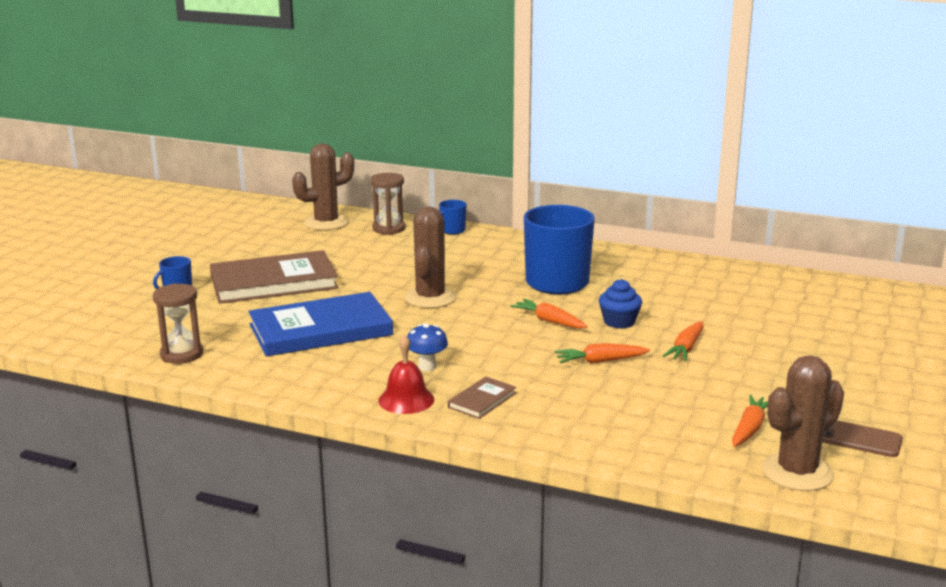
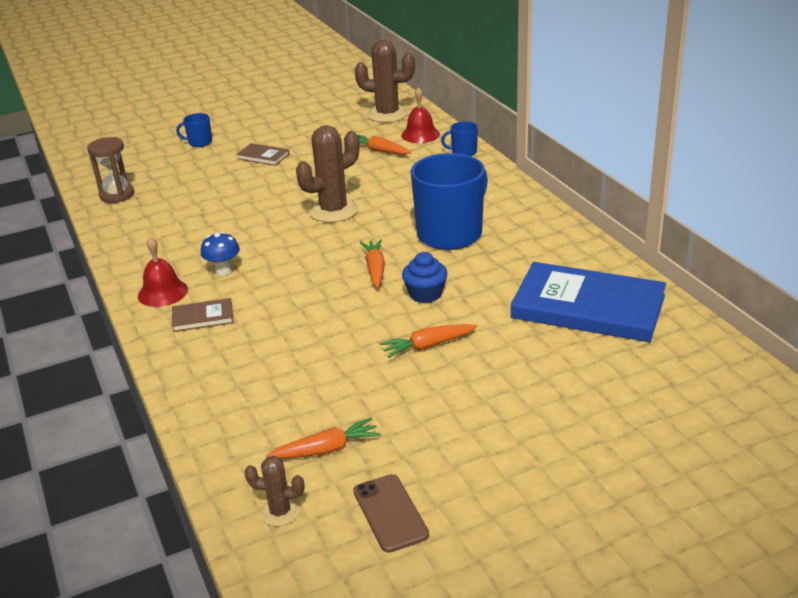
camera: 45 degrees right, 10 degrees up
(273, 282) = (263, 156): brown book -> brown book, size x0.44
(320, 330) = (219, 209): blue book -> blue book (588, 307)
(389, 229) = (420, 134): brown hourglass -> red bell
(600, 361) = (341, 325): orange carrot -> orange carrot (380, 151)
(797, 472) = (280, 512): brown cactus -> brown cactus, size x0.52

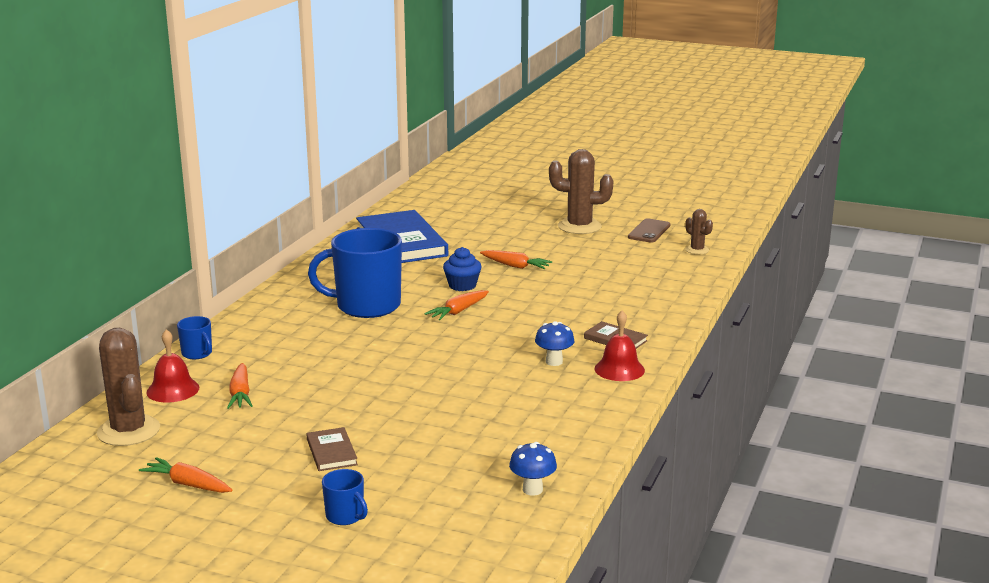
camera: 135 degrees left, 10 degrees down
(117, 195) = (532, 490): brown hourglass -> blue mushroom
(326, 449) = (643, 257): orange carrot -> orange carrot (188, 484)
(333, 211) = (395, 363): brown cactus -> brown cactus (579, 226)

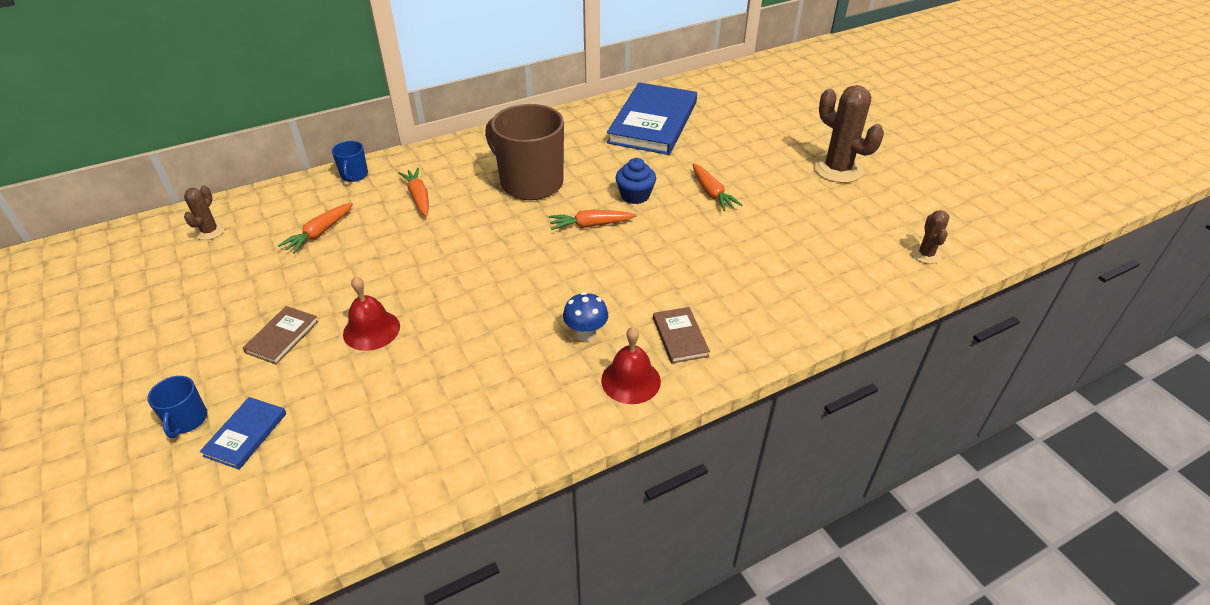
camera: 40 degrees right, 20 degrees up
(128, 431) = (210, 231): brown cactus -> brown cactus, size x0.52
(173, 390) = (289, 204): red bell -> red bell (371, 330)
(188, 484) = (160, 311): orange carrot -> orange carrot (419, 197)
(366, 306) = (530, 183): blue mug -> brown mug
(407, 501) = (246, 434): none -> blue book
(532, 490) = (344, 495): blue mushroom -> none
(649, 231) = (903, 205): brown phone -> none

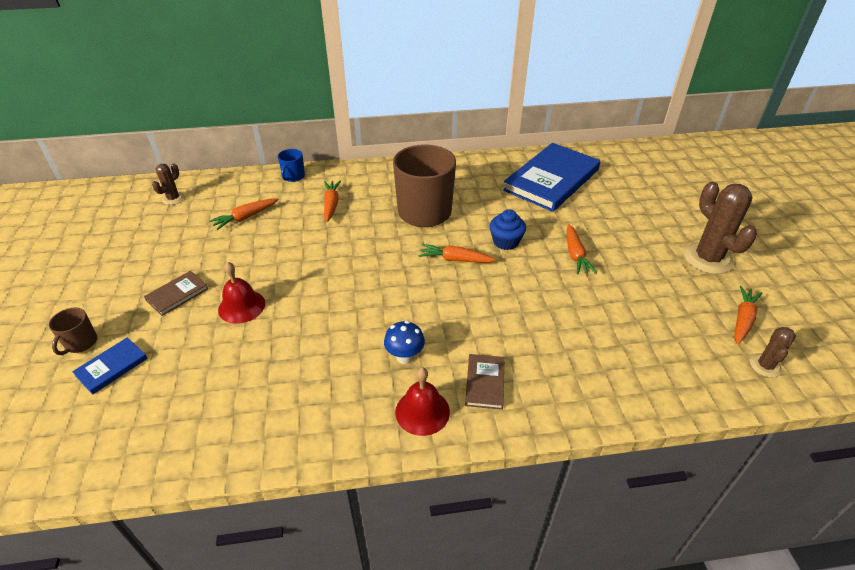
camera: 20 degrees right, 0 degrees up
(187, 420) = (81, 343): blue mug -> brown mug
(891, 219) = (742, 320): none -> orange carrot

